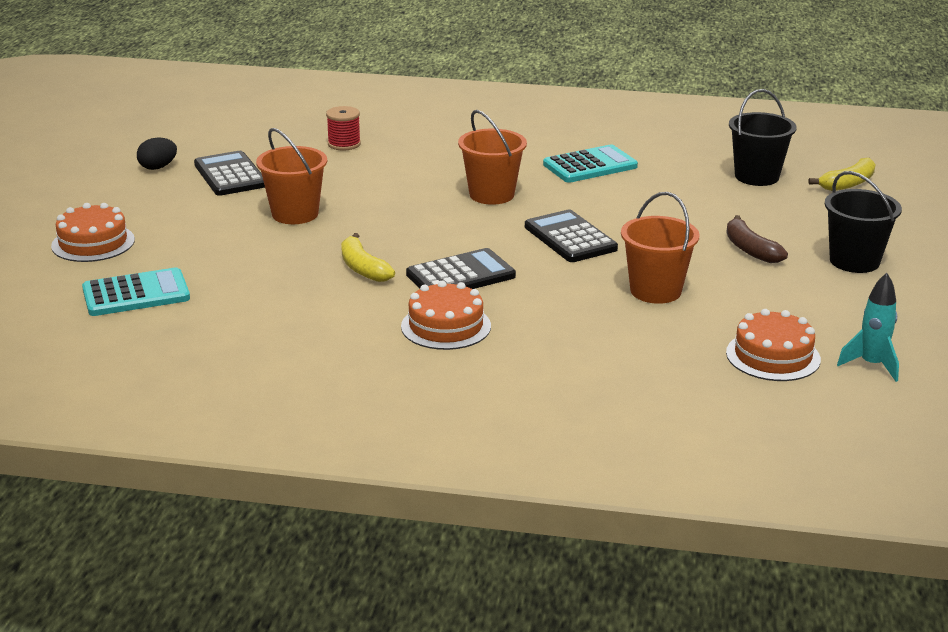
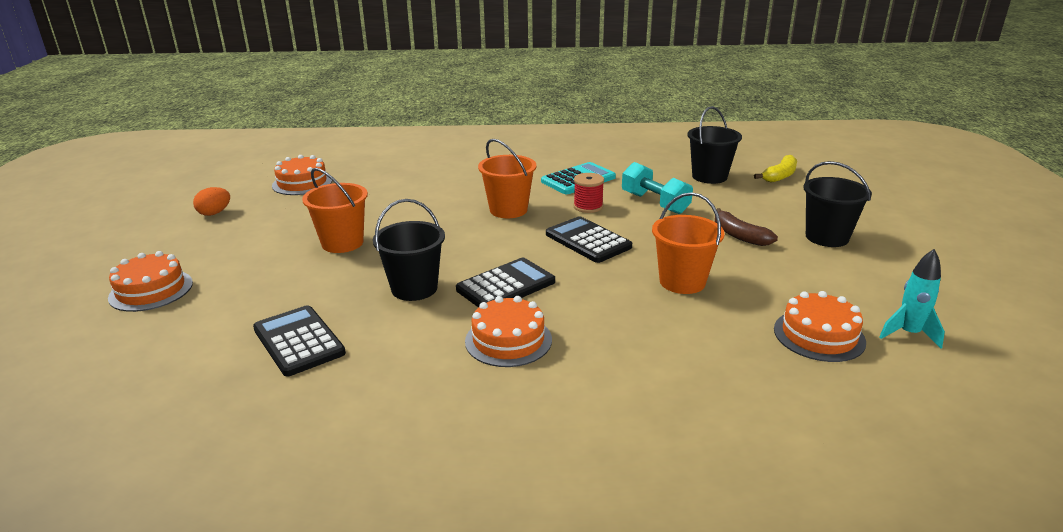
camera: 10 degrees left, 0 degrees up
(136, 294) = (193, 340): turquoise calculator -> none
(158, 167) = (215, 213): black egg -> orange egg
(230, 175) = (280, 214): black calculator -> black calculator (298, 341)
(259, 140) = (302, 183): none -> orange cake
(344, 144) = (374, 180): red spool -> red spool (588, 206)
(363, 268) = (414, 288): yellow banana -> black bucket
(670, 203) = (655, 203): none -> turquoise dumbbell

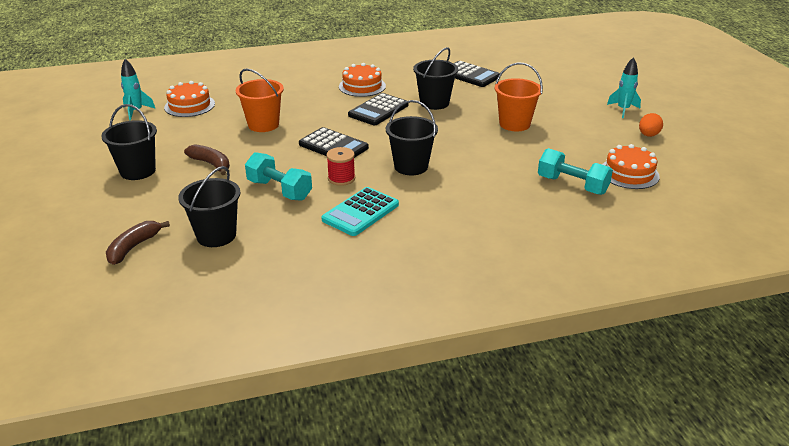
camera: 165 degrees right, 5 degrees up
(151, 290) = (588, 86): orange cake -> none
(181, 245) = (623, 110): none -> turquoise rocket
(368, 180) = (572, 185): none -> turquoise dumbbell
(508, 210) = (411, 166): orange bucket -> black bucket
(780, 176) = (133, 247): yellow banana -> brown banana

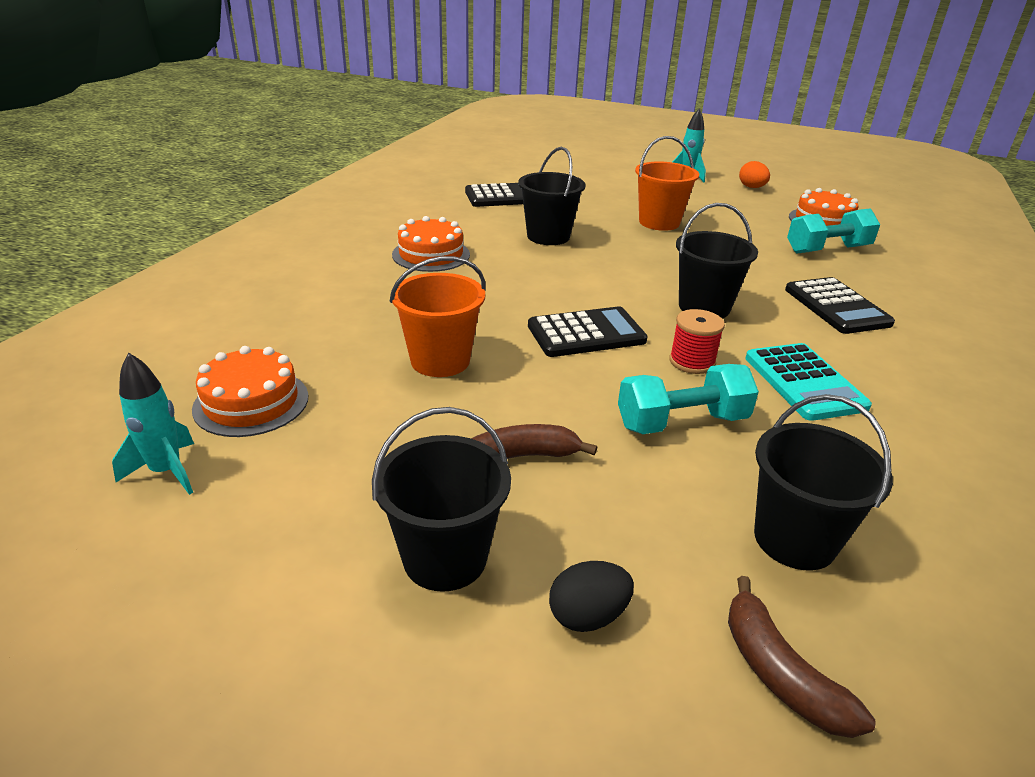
camera: 55 degrees left, 0 degrees up
(131, 204) = (588, 616): none -> black egg
(378, 110) = (519, 270): black calculator -> black calculator (836, 307)

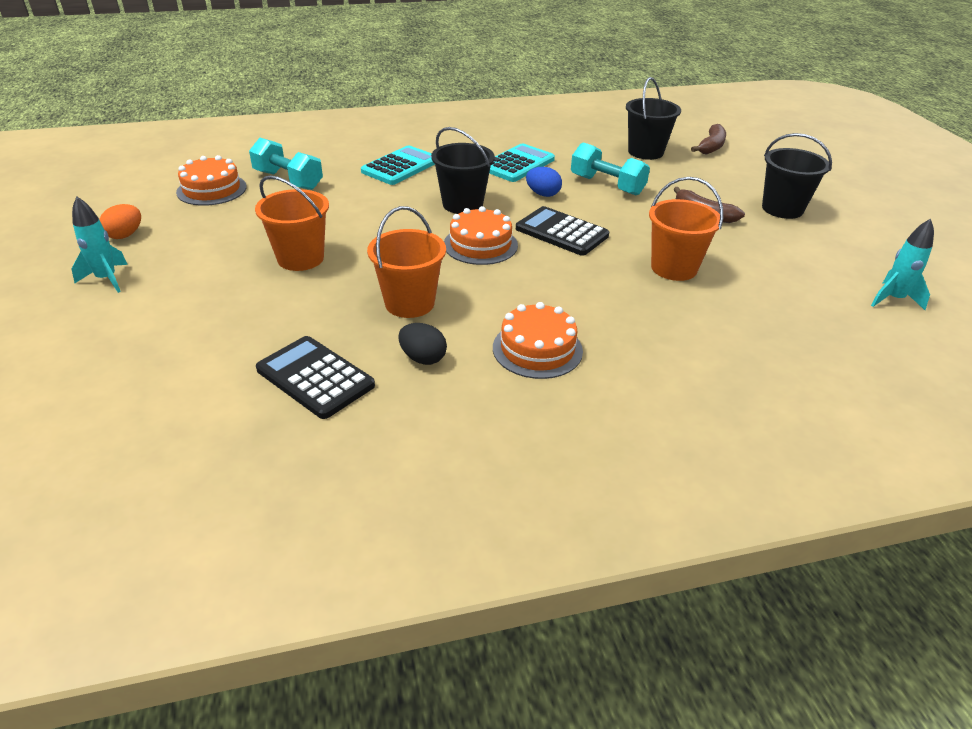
camera: 125 degrees left, 5 degrees up
(251, 402) = (820, 309): orange cake -> orange cake (480, 245)
(548, 236) = (409, 303): black bucket -> orange bucket
(588, 616) = (750, 177): black egg -> black egg (423, 358)
(692, 362) = (543, 194): red spool -> blue egg
(836, 307) = (400, 166): black calculator -> turquoise calculator

